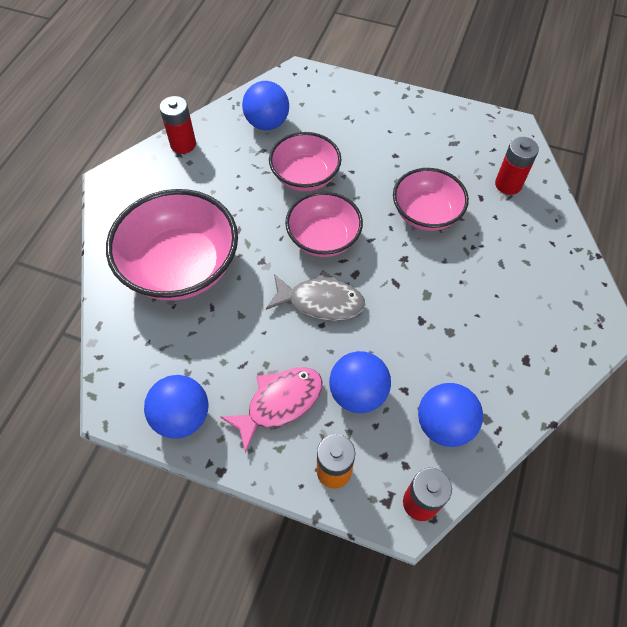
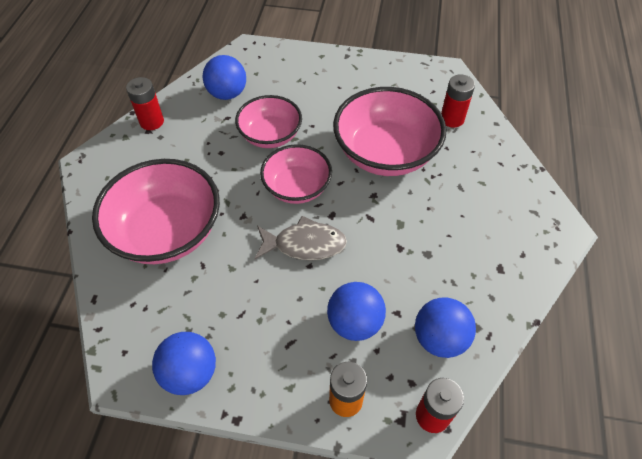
camera: 10 degrees left, 5 degrees down
(280, 403) = (283, 344): pink fish -> none
(426, 213) = (385, 153): pink bowl -> pink bowl, size x1.61

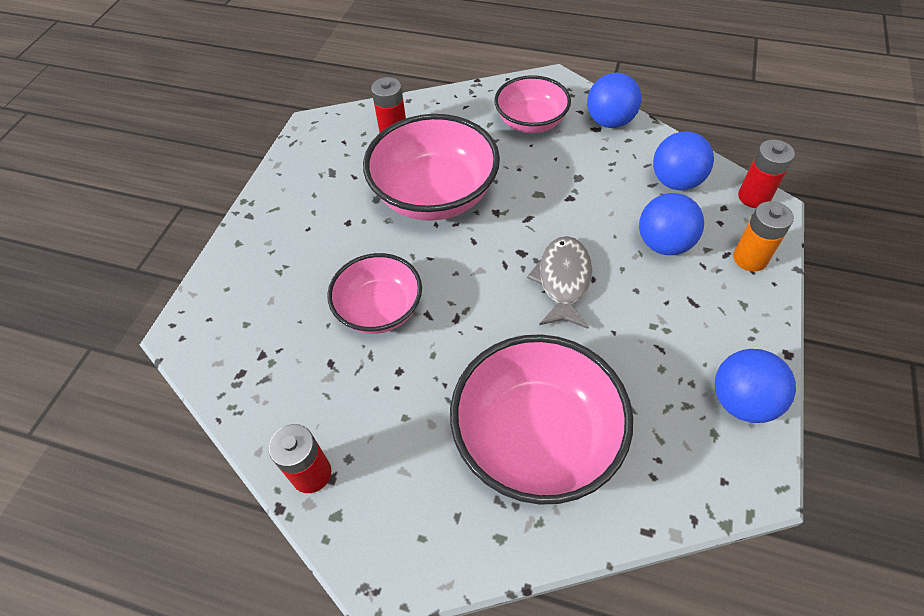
camera: 80 degrees left, 0 degrees up
(227, 94) = (279, 362): blue ball -> blue ball (609, 121)
(297, 187) = (476, 284): pink bowl -> pink bowl (531, 122)

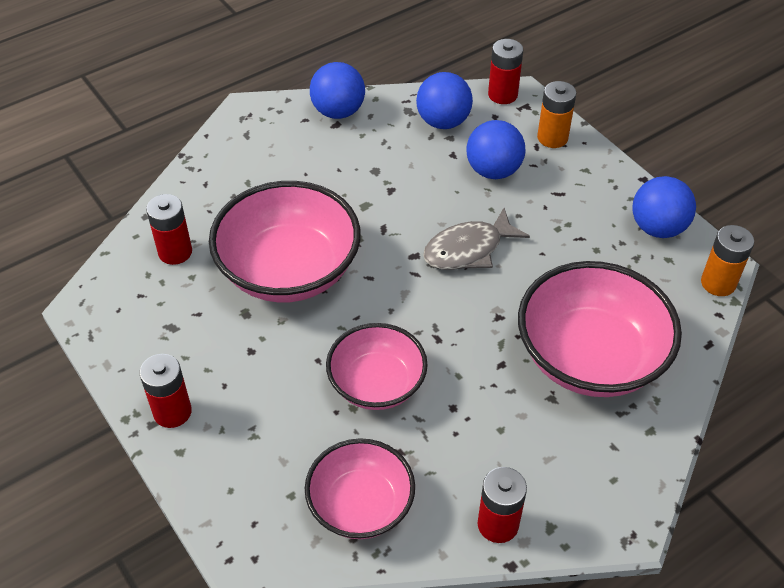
camera: 55 degrees left, 5 degrees down
(265, 218) = (172, 412): none -> red battery
(531, 122) = (279, 156): pink bowl -> pink bowl (360, 505)
(563, 281) = (468, 249): grey fish -> grey fish turned 75 degrees counterclockwise
(732, 495) = (718, 283): none -> orange battery

